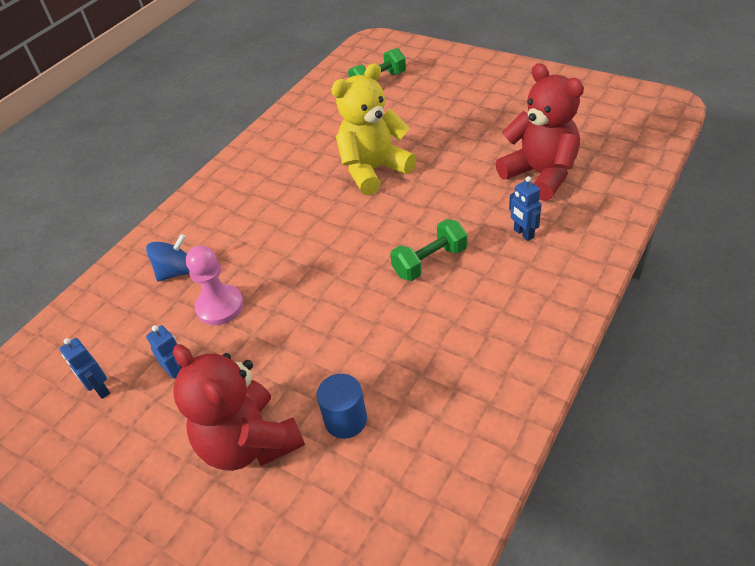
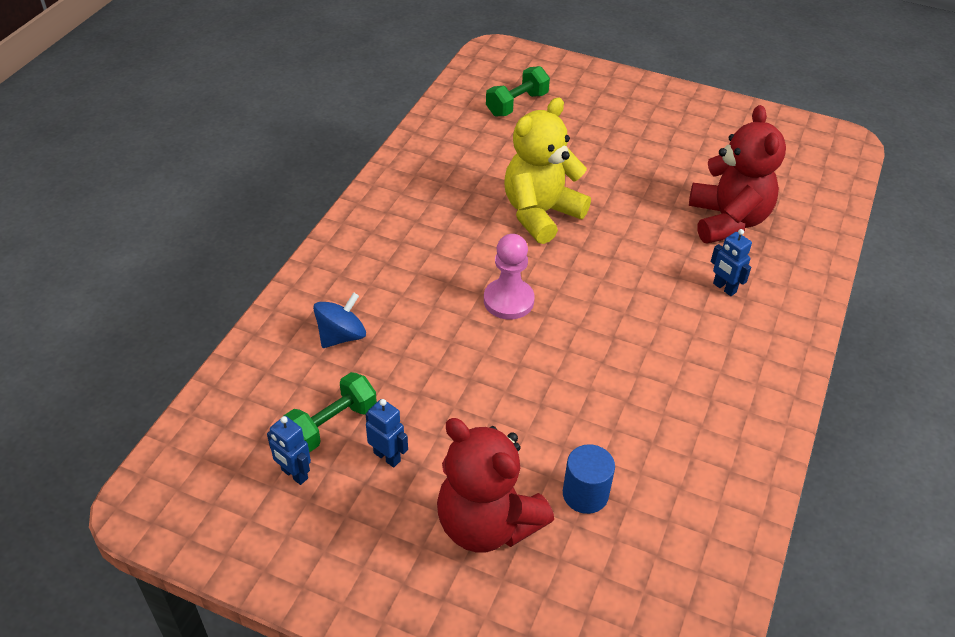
camera: 15 degrees left, 0 degrees up
(220, 306) = (406, 375): pink pawn -> pink pawn (508, 300)
(430, 262) = (631, 320): green dumbbell -> green dumbbell (332, 425)
(540, 174) = (727, 221): red teddy bear -> red teddy bear turned 45 degrees clockwise

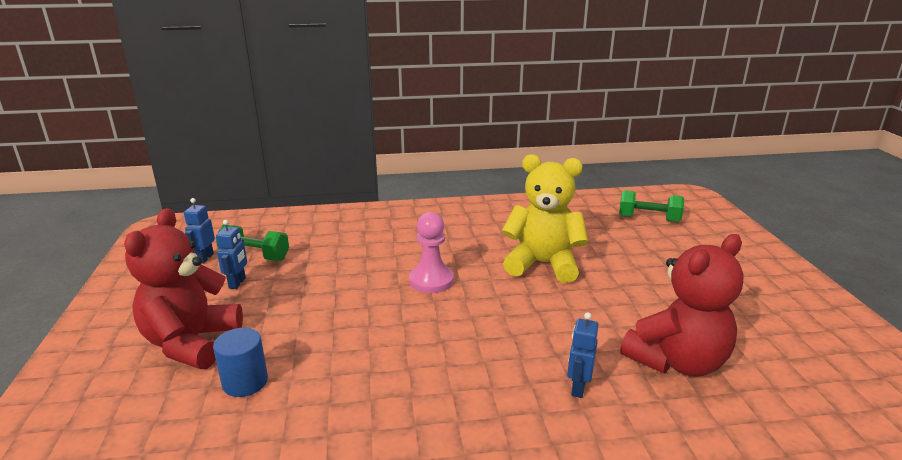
camera: 60 degrees right, 20 degrees down
(341, 336) = (336, 235): blue spinning top -> none

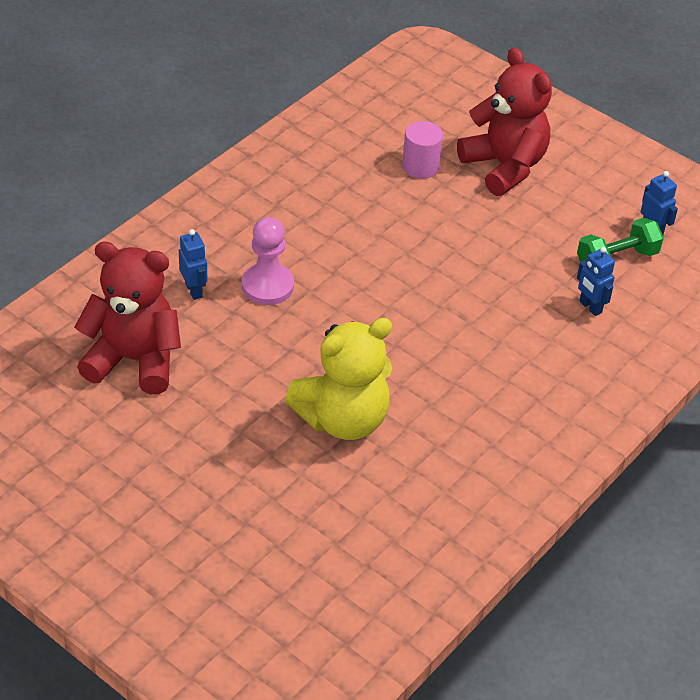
camera: 135 degrees right, 20 degrees up
(237, 283) = (573, 226): blue robot -> blue robot (590, 307)
(245, 382) = (420, 166): blue cylinder -> pink cylinder
(431, 281) = (421, 329): pink pawn -> pink pawn (267, 286)
(648, 219) = (296, 604): green dumbbell -> none
(677, 361) = (134, 360): red teddy bear -> red teddy bear turned 90 degrees clockwise

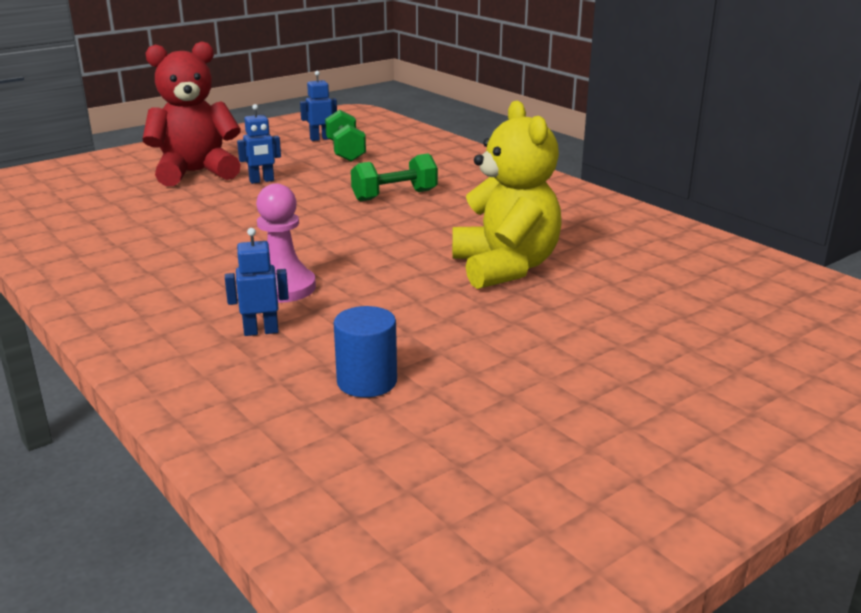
camera: 75 degrees left, 20 degrees down
(134, 360) = (367, 381): red teddy bear -> blue cylinder
(420, 166) = (161, 202): pink cylinder -> none
(495, 320) = (394, 196): none -> green dumbbell
(590, 307) = (396, 165): blue robot -> blue robot (262, 181)

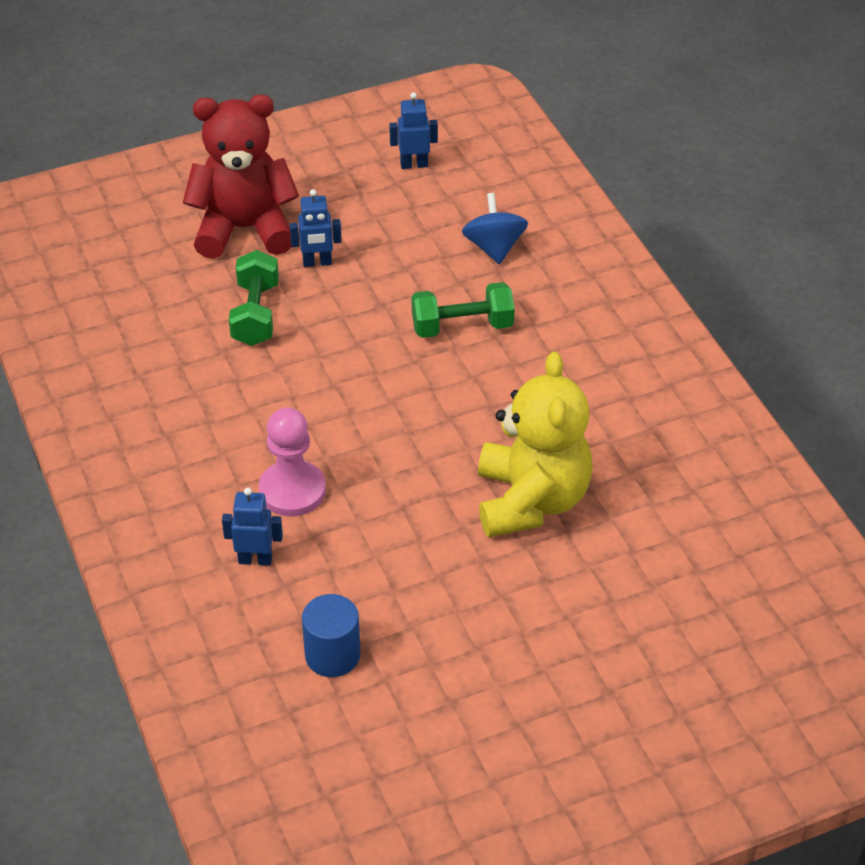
camera: 15 degrees right, 20 degrees up
(345, 151) = (436, 205): green dumbbell -> green dumbbell (255, 314)
(400, 163) = (494, 247): none -> blue spinning top

